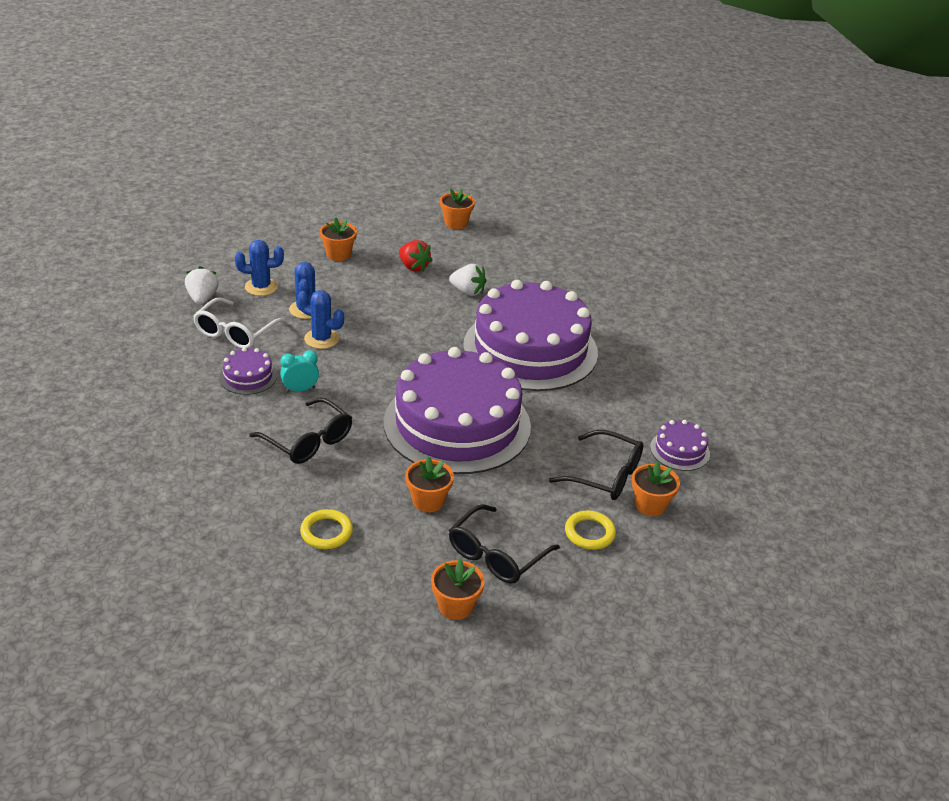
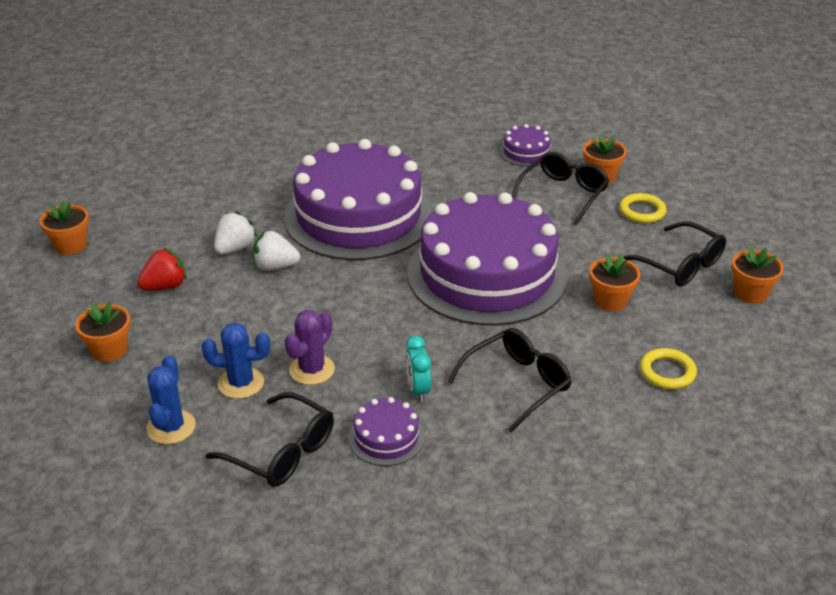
camera: 80 degrees left, 0 degrees up
(202, 298) = (184, 491): white strawberry -> white strawberry (275, 266)
(235, 333) = (282, 452): white glasses -> black glasses
(321, 339) = (312, 370): blue cactus -> purple cactus

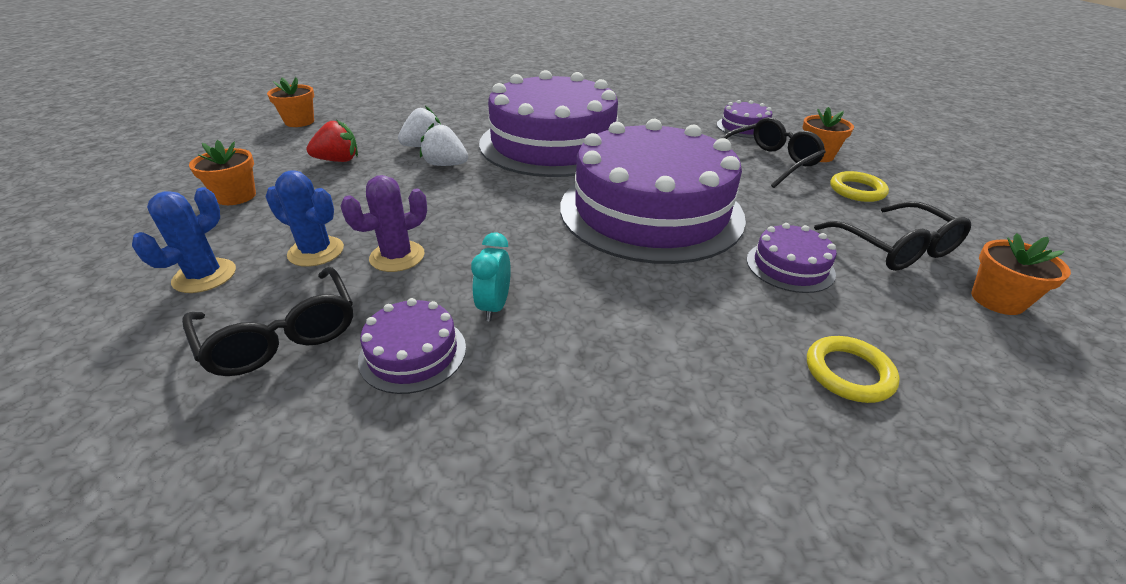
camera: 20 degrees right, 0 degrees up
(517, 384) = (623, 332): black glasses -> none
(610, 301) = (790, 266): orange flower pot -> purple cake

